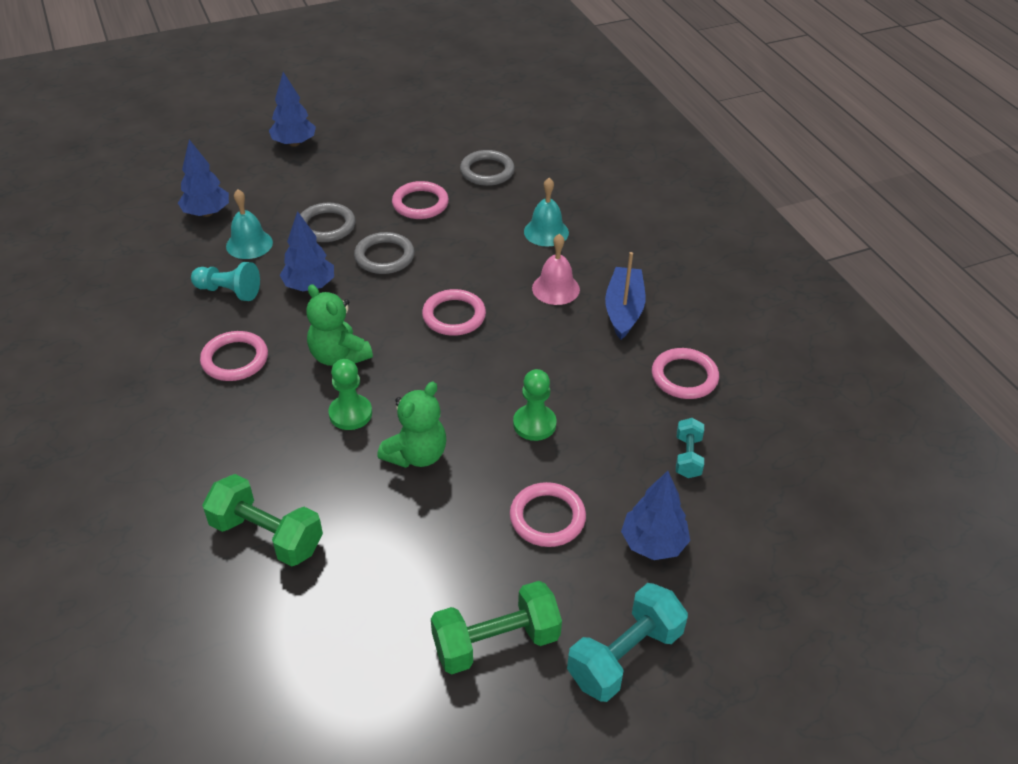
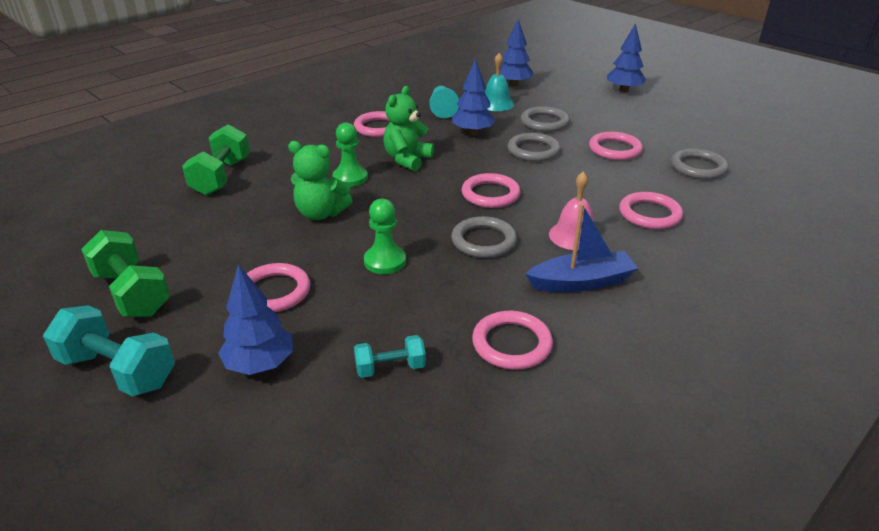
camera: 70 degrees right, 10 degrees down
(534, 347) = (483, 241): none -> grey ring
(546, 232) = (649, 214): turquoise bell -> pink ring

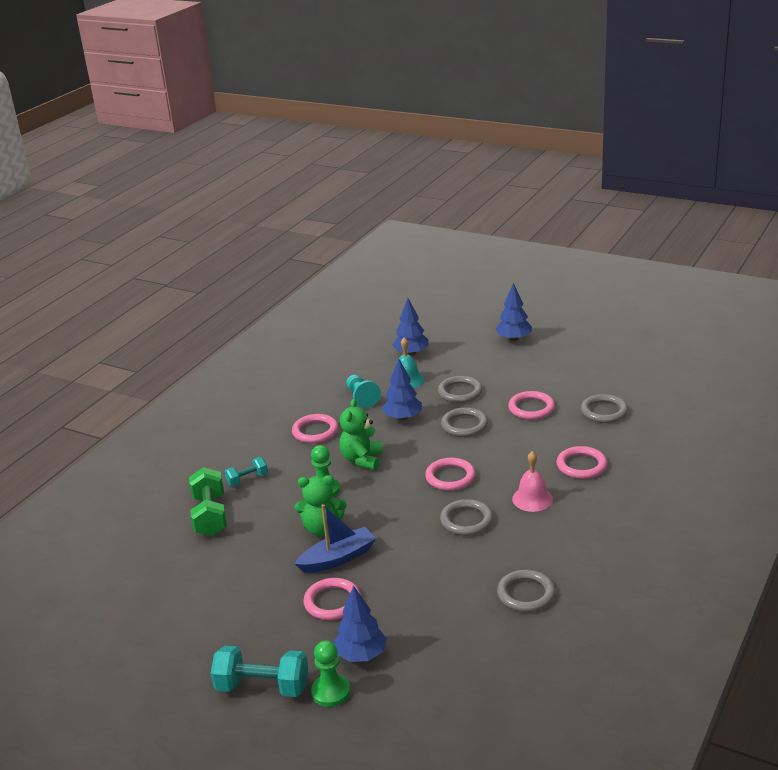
camera: 15 degrees left, 5 degrees down
(132, 293) = (222, 632): green dumbbell -> none
(385, 261) = (400, 556): green pawn -> green pawn (331, 692)
(390, 368) = (453, 632): turquoise dumbbell -> turquoise dumbbell (247, 479)
(512, 344) = (526, 594): pink ring -> grey ring
(581, 282) = (553, 536): blue boat -> blue boat (338, 558)

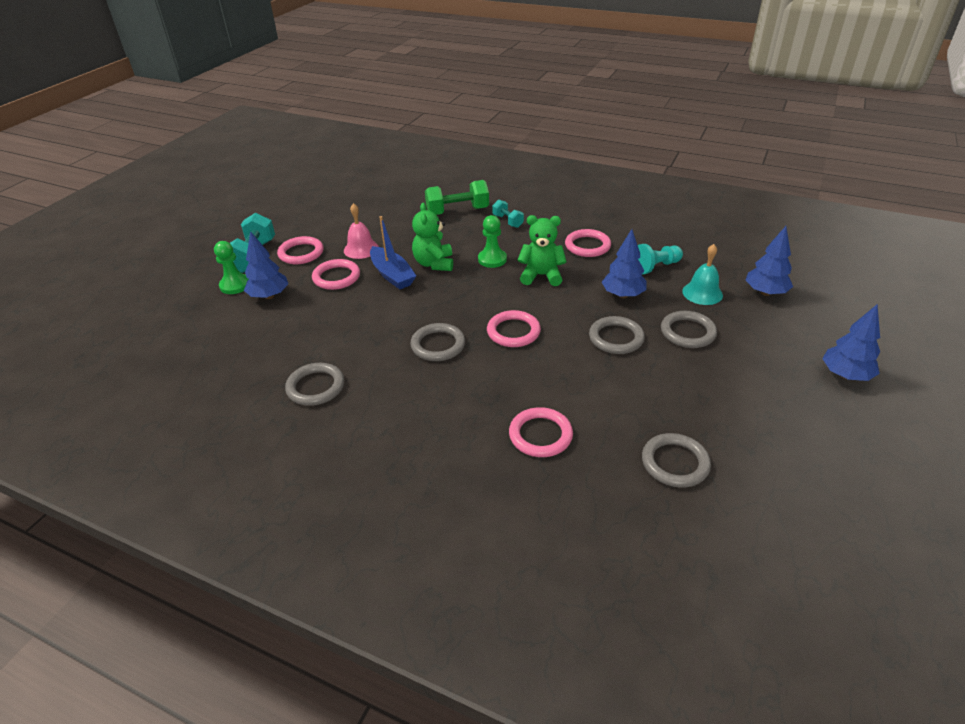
camera: 85 degrees right, 10 degrees up
(531, 408) = (666, 391): pink ring -> pink ring (301, 253)
(532, 499) = (472, 392): pink bell -> pink bell (361, 249)

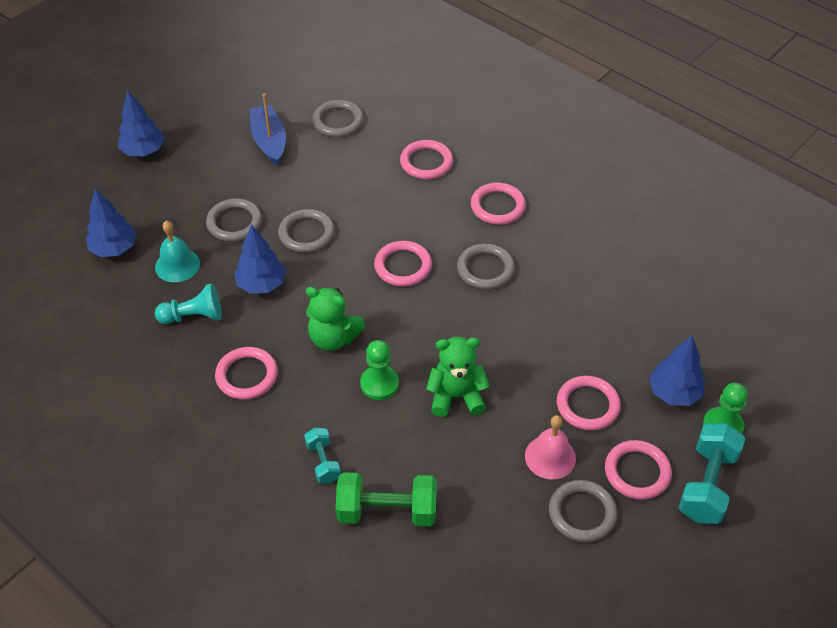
camera: 165 degrees left, 10 degrees up
(315, 387) = (613, 251): grey ring -> grey ring (582, 513)
(392, 275) = (515, 390): blue boat -> blue boat (269, 141)
(434, 264) = (456, 396): green teddy bear -> green teddy bear turned 105 degrees counterclockwise
(443, 404) = (497, 206): none -> pink ring

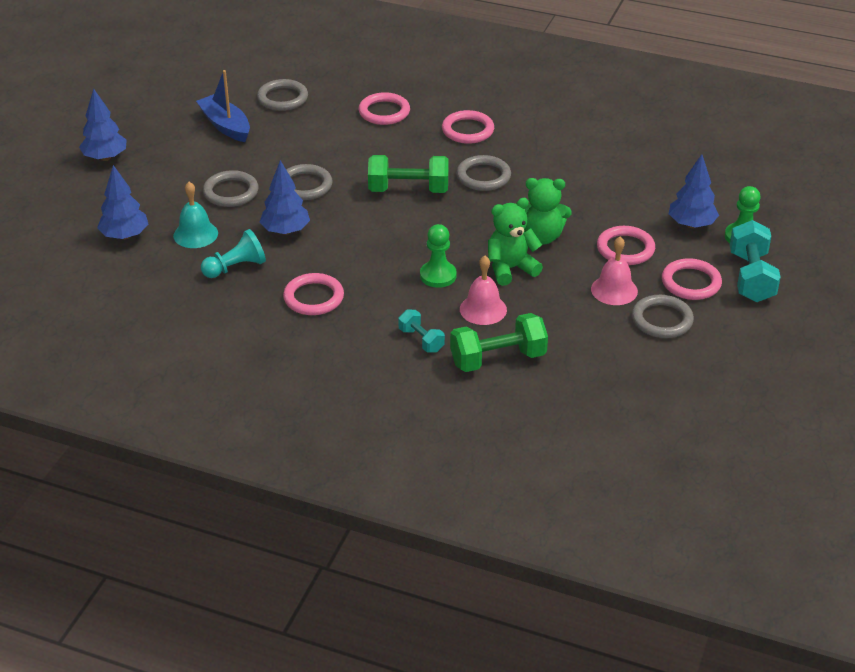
camera: 20 degrees left, 10 degrees down
(333, 338) = (376, 254): green teddy bear -> green teddy bear (541, 237)
(403, 266) = (408, 190): pink ring -> green dumbbell
(403, 441) = (483, 309): none -> pink bell

